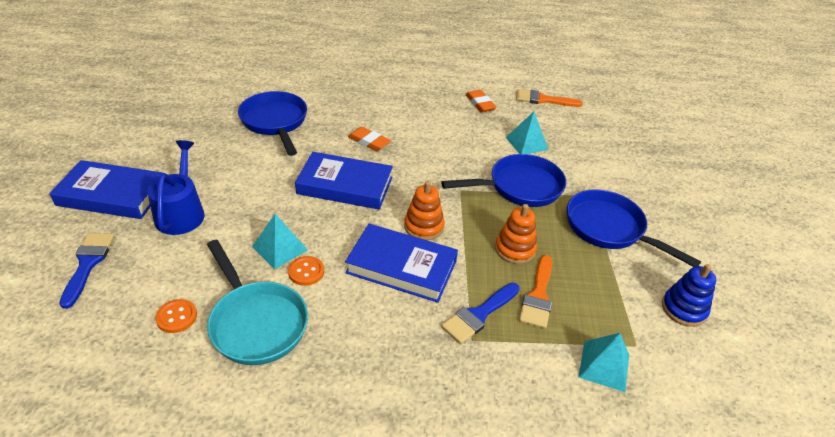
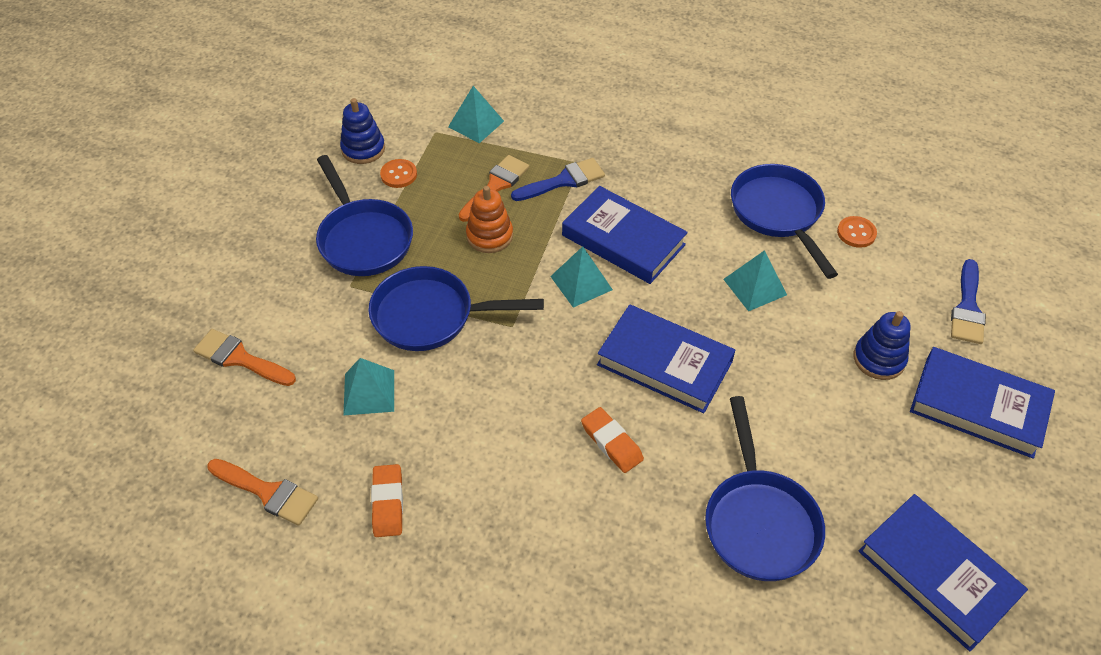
camera: 160 degrees left, 10 degrees up
(174, 116) = (937, 574): none -> blue book
(181, 213) = (879, 359): blue watering can -> blue stacking toy
(256, 322) = (778, 214): turquoise pan -> blue pan
(306, 272) = (727, 254): orange button -> orange button (399, 174)
(424, 226) = (581, 283): orange stacking toy -> turquoise pyramid
(616, 147) = (240, 358): none -> orange brush

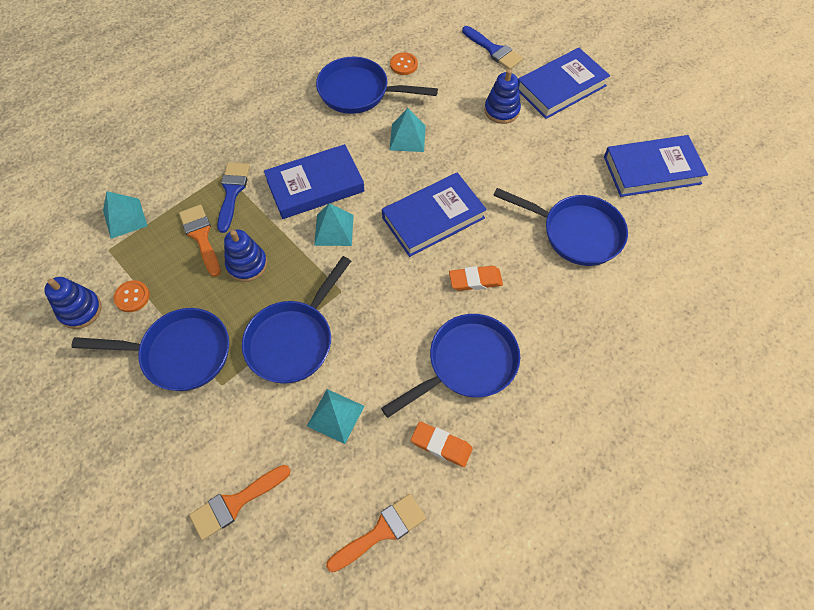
camera: 60 degrees left, 10 degrees up
(489, 236) = (247, 264): orange stacking toy -> blue stacking toy
(498, 483) = (467, 364): none -> blue pan

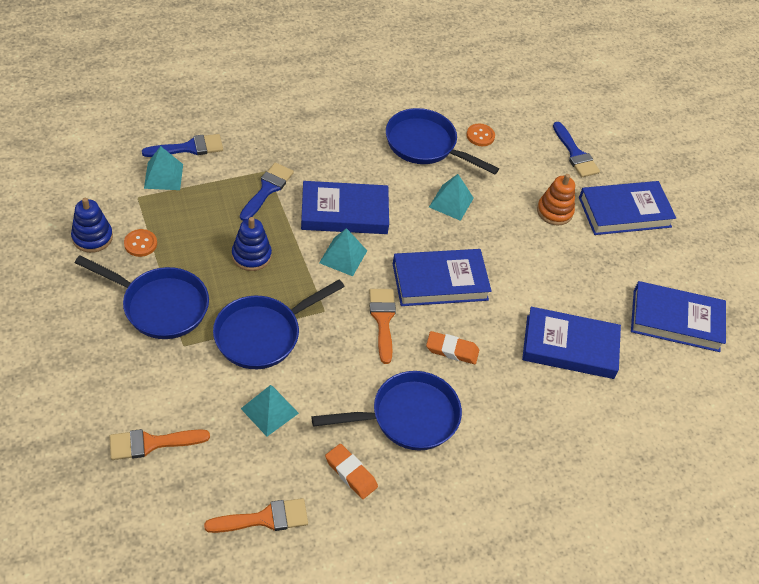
camera: 15 degrees right, 10 degrees down
(138, 180) = (189, 148): none -> blue brush
(201, 236) = (222, 216): orange brush -> orange brush (383, 320)
(501, 110) = (554, 211): blue stacking toy -> orange stacking toy
(576, 233) = (569, 347): blue pan -> blue book

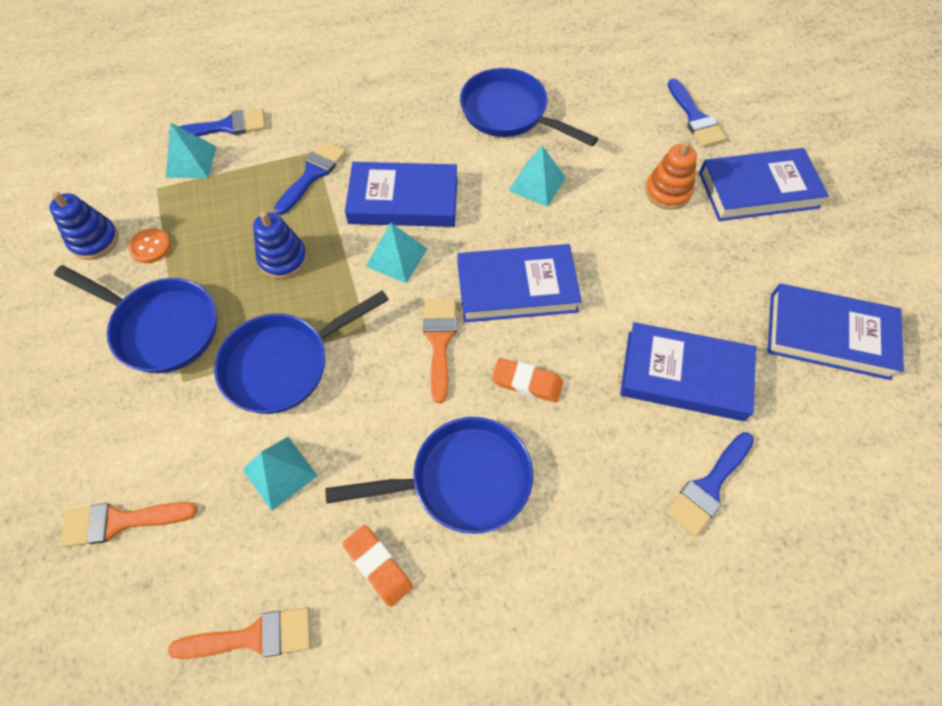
camera: 10 degrees right, 10 degrees up
(480, 136) = (577, 100): orange button -> none
(588, 422) = (708, 487): none -> blue brush

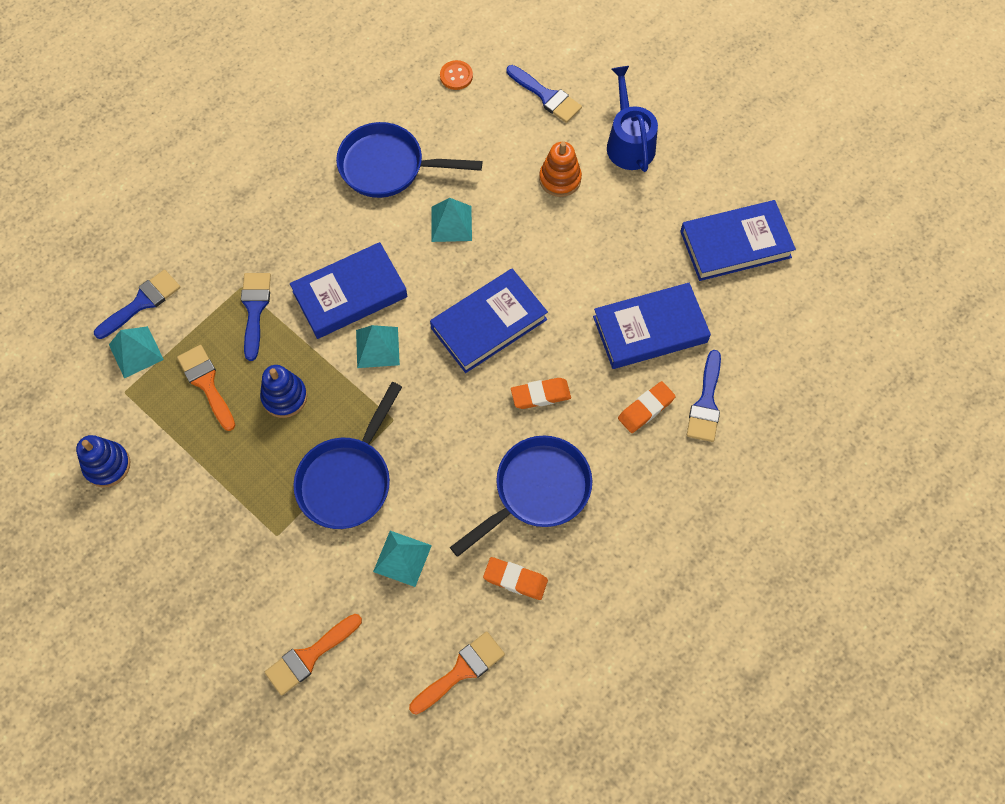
camera: 30 degrees left, 5 degrees up
(150, 247) = (162, 445): orange button -> orange button (456, 76)
(161, 327) = (226, 505): blue pan -> none
(439, 341) = (456, 398): orange brush -> orange brush (206, 383)
(634, 457) = (646, 409): none -> orange eraser
(758, 190) = (629, 142): blue book -> blue watering can

